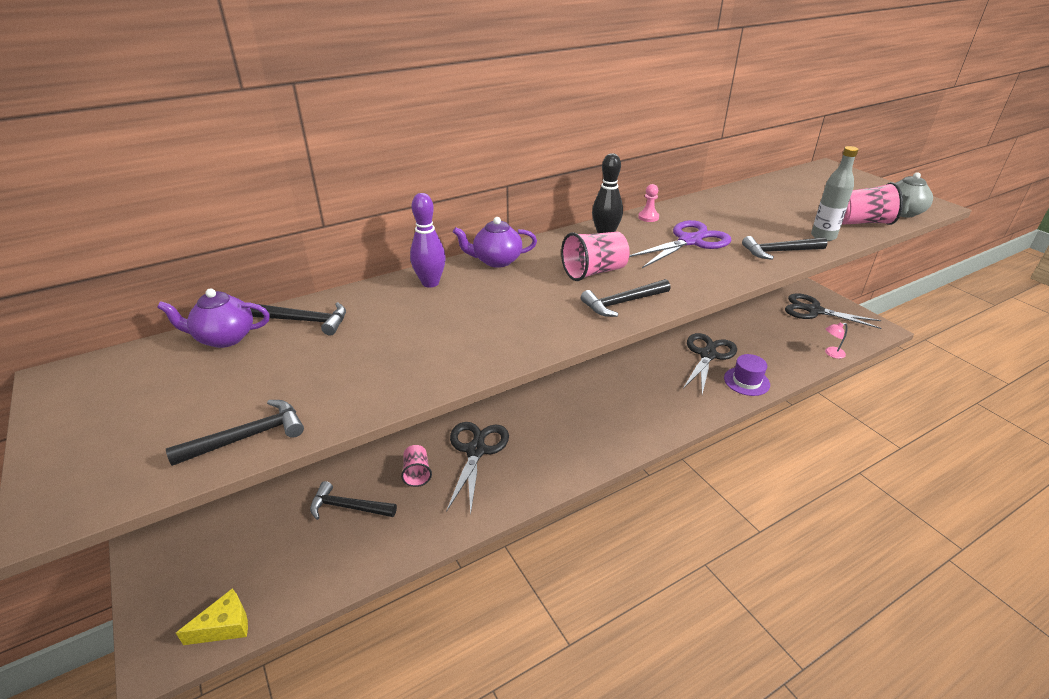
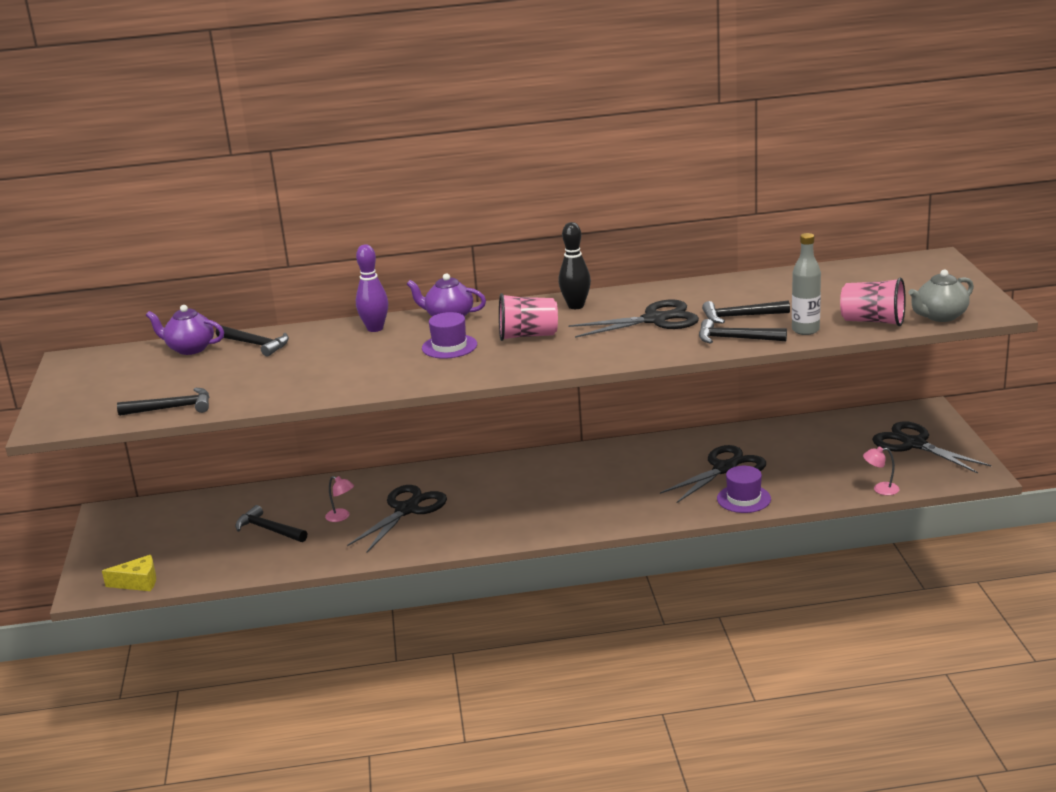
camera: 25 degrees right, 10 degrees down
(417, 473) = (341, 517): pink cup -> pink lamp
(528, 294) = (449, 346): none -> purple hat
(623, 303) = (525, 362): black hammer -> black hammer (740, 316)
(648, 217) = (641, 293): pink pawn -> none
(689, 241) = (654, 320): purple scissors -> black scissors

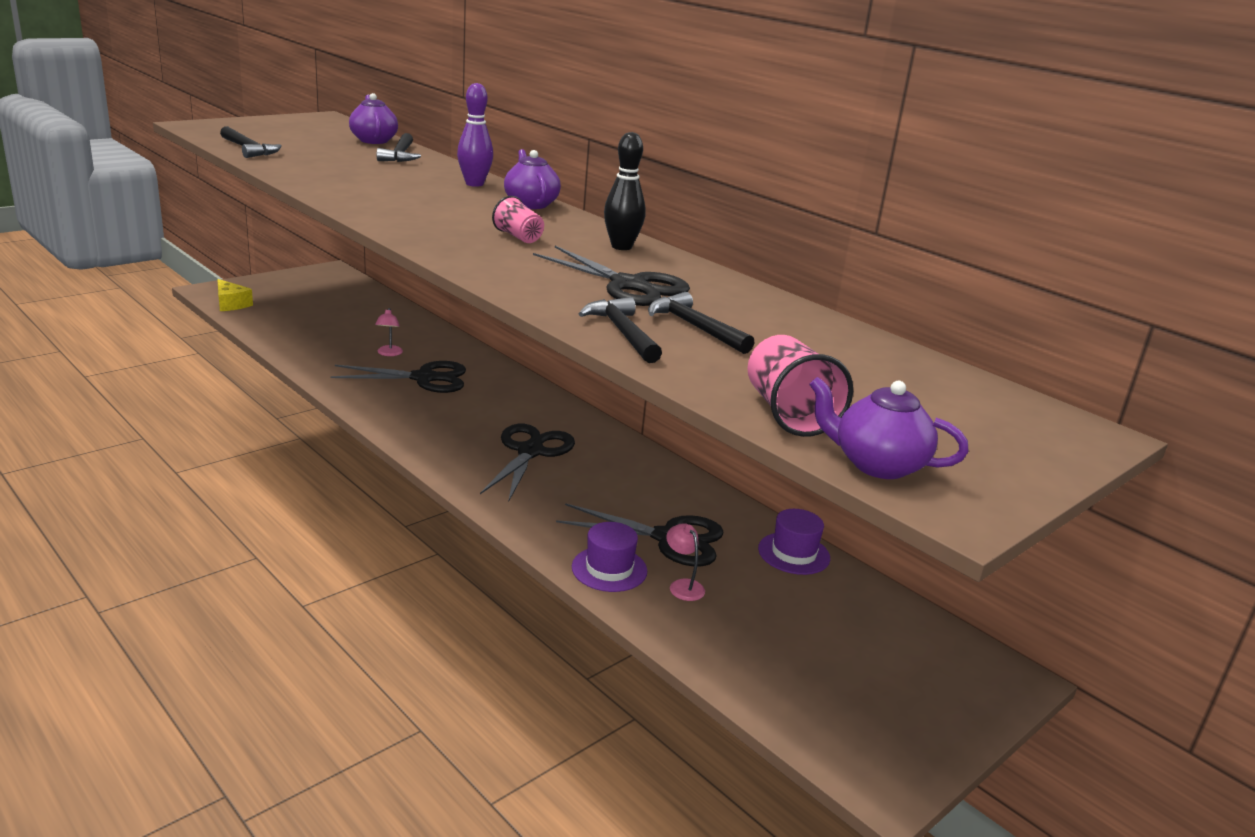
camera: 50 degrees right, 0 degrees up
(269, 530) = (345, 330): black hammer -> none
(449, 346) = (459, 212): purple hat -> purple hat (793, 553)
(528, 336) = (518, 237): pink cup -> pink cup, size x0.65
(805, 330) = (700, 371): grey bottle -> none
(880, 489) = (738, 683): pink lamp -> pink lamp (683, 585)
(914, 444) = (898, 688): black scissors -> black scissors (530, 452)
(940, 316) = (876, 464): grey teapot -> purple teapot

